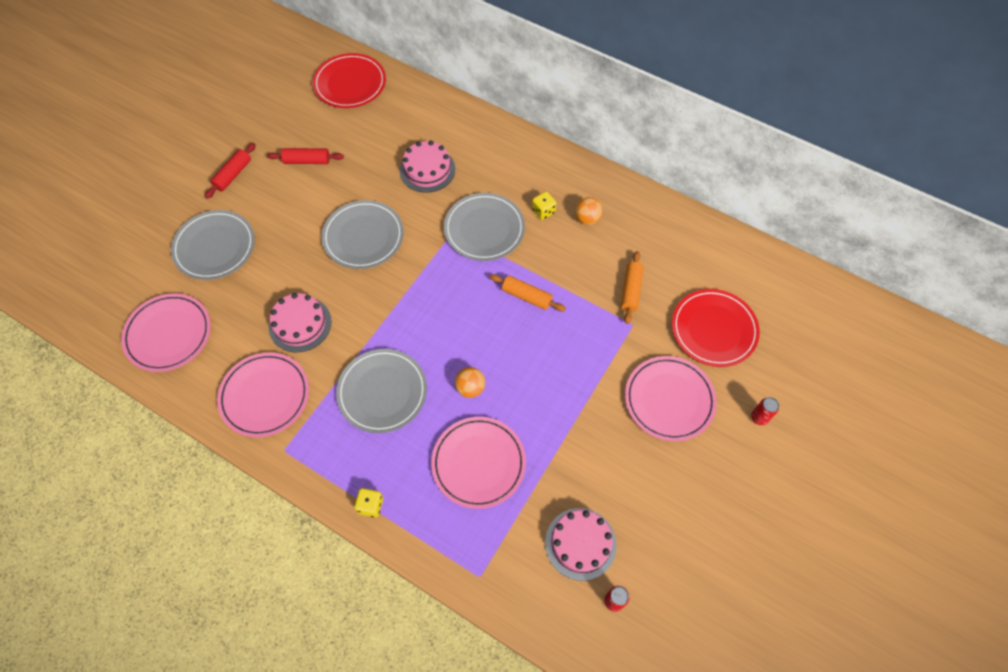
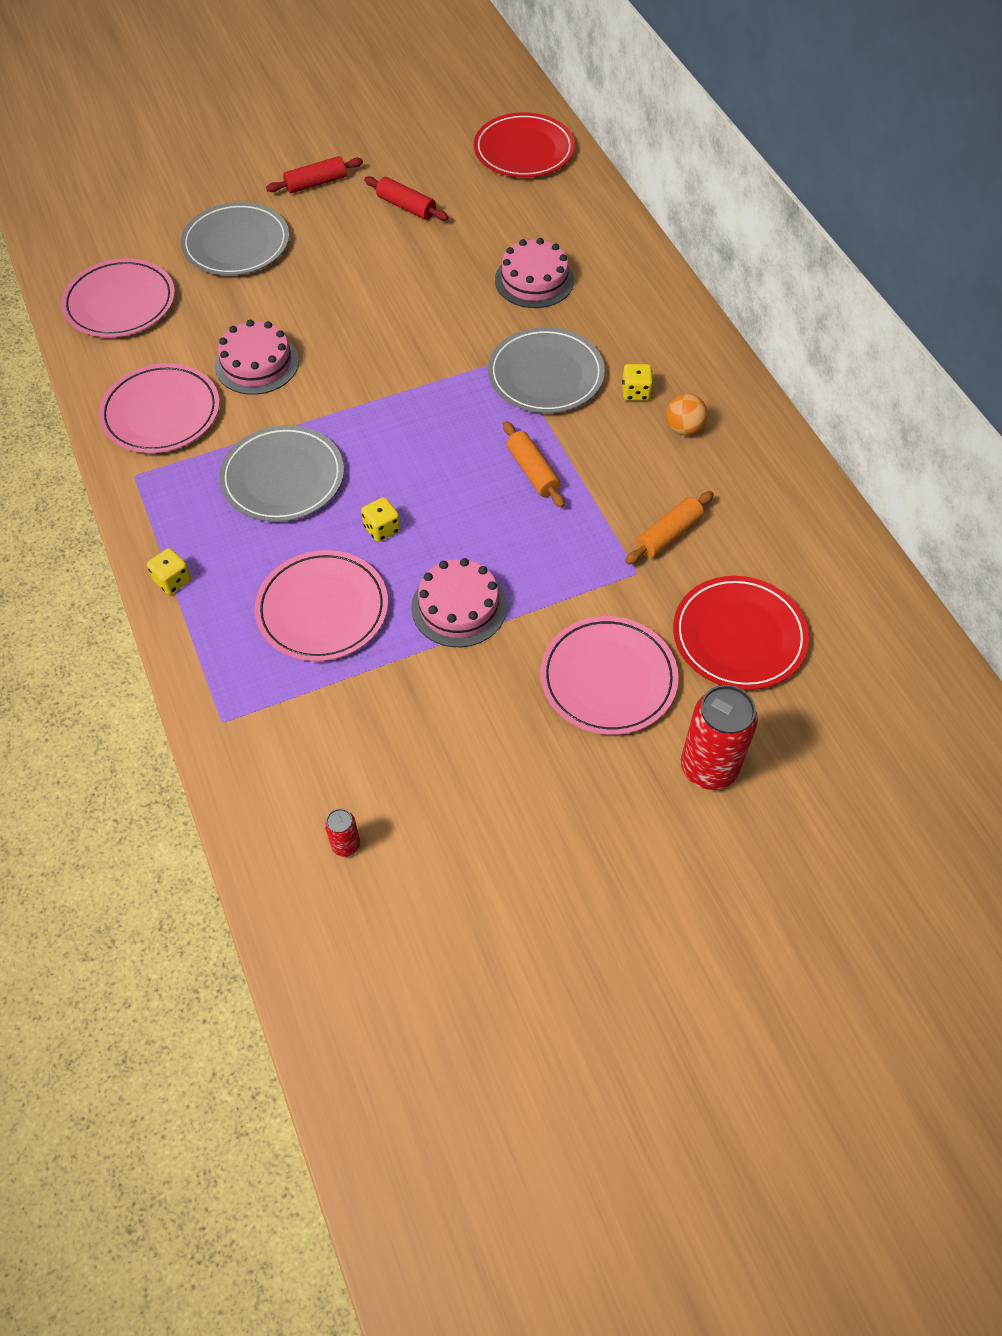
camera: 35 degrees right, 5 degrees down
(363, 237) = (400, 313): grey plate -> none
(470, 388) = (382, 529): orange ball -> yellow dice
(580, 543) = (362, 761): pink cake -> pink cake (459, 607)
(759, 418) = (709, 768): red can -> red can, size x2.09

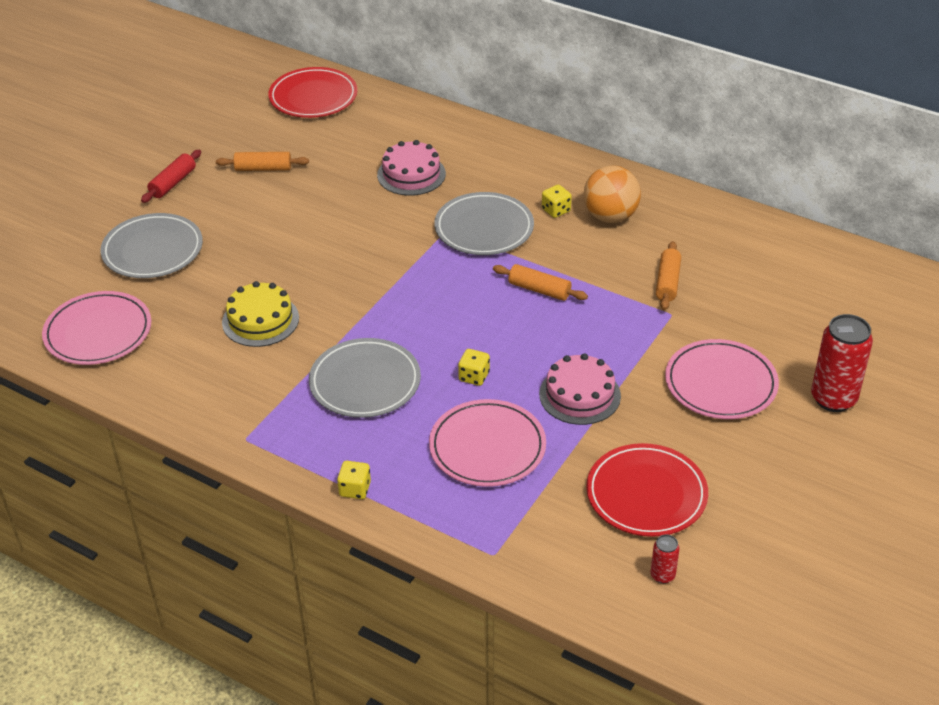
camera: 35 degrees left, 15 degrees down
(161, 413) = (219, 388): pink plate -> none
(257, 363) = (260, 320): pink cake -> yellow cake
(406, 207) = (263, 169): red rolling pin -> orange rolling pin
(684, 428) = (610, 216): orange ball -> orange ball, size x1.70
(739, 636) = (772, 317): red plate -> red plate (646, 494)

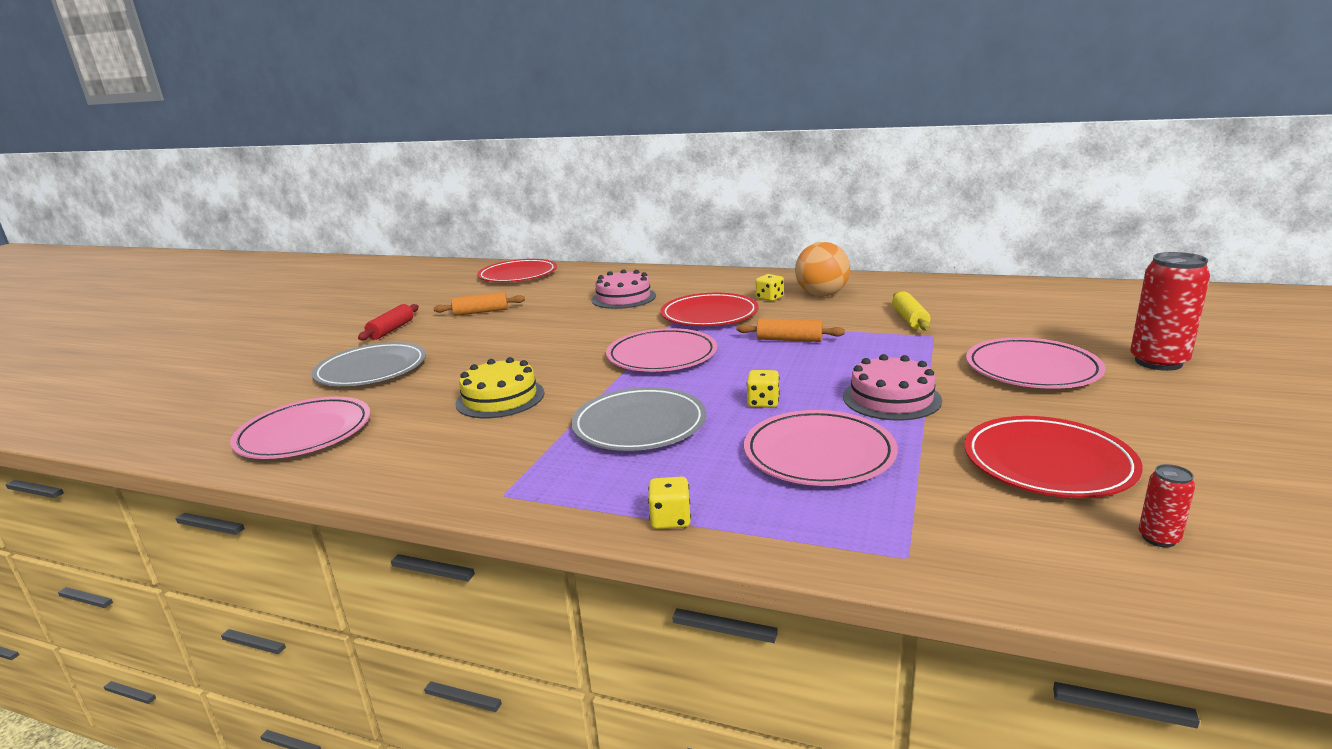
camera: 10 degrees left, 20 degrees down
(415, 288) = (662, 356): none -> pink plate
(484, 228) = (709, 315): grey plate -> red plate
(667, 282) = (910, 319): orange rolling pin -> yellow rolling pin

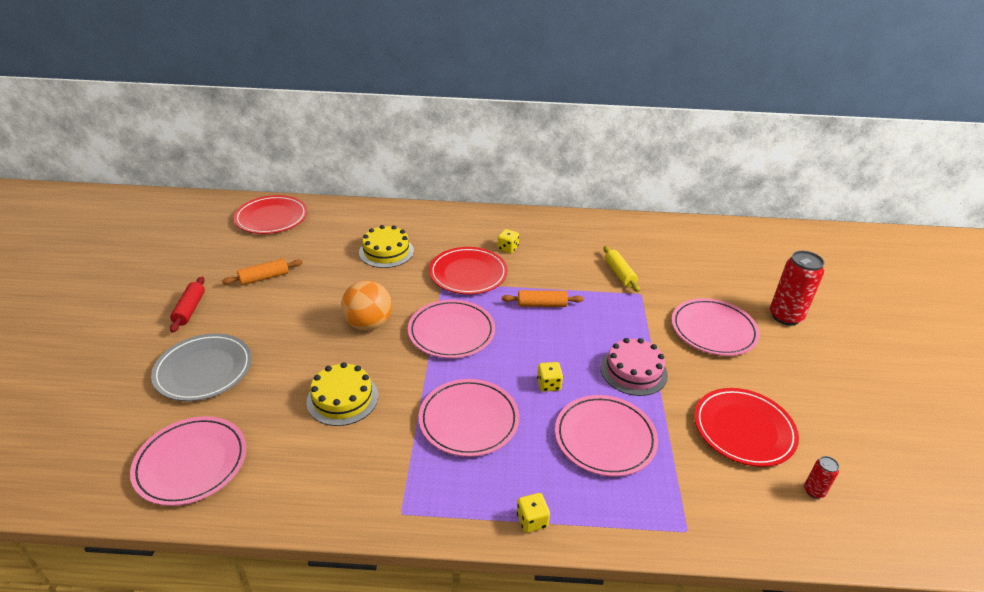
camera: 20 degrees left, 15 degrees up
(623, 298) = (386, 251): pink cake -> yellow cake
(639, 425) = (469, 420): grey plate -> pink plate
(822, 295) = (546, 242): orange ball -> orange ball (368, 324)

